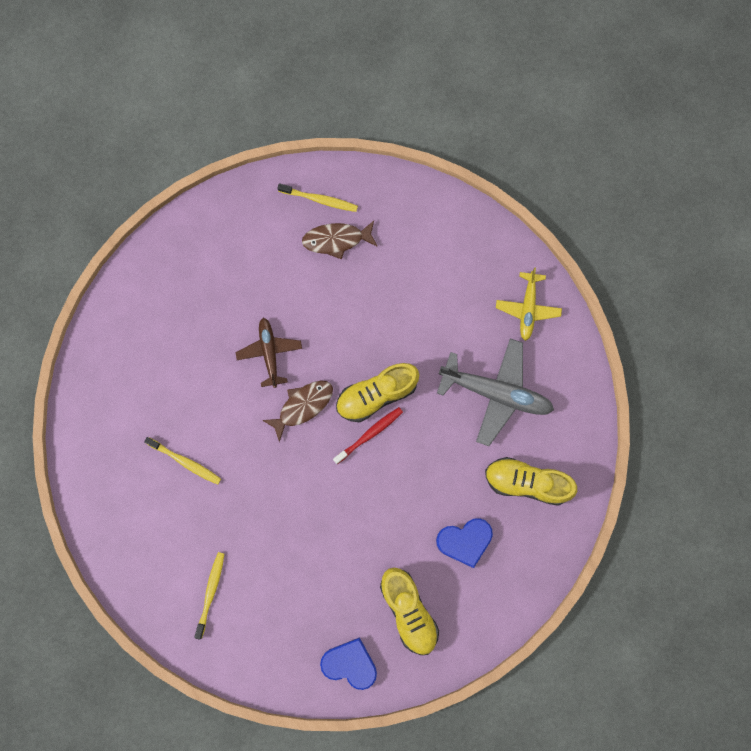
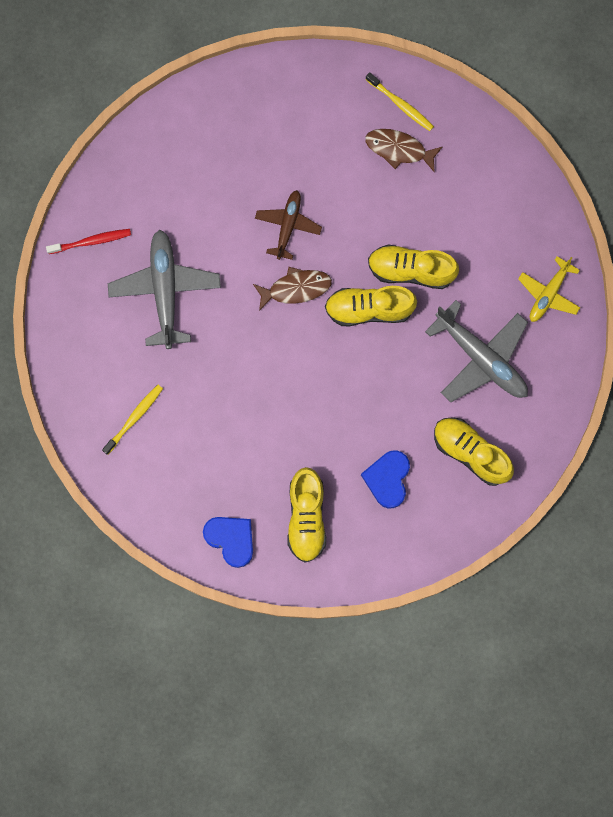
camera: 25 degrees right, 0 degrees up
(185, 462) = (165, 290): yellow toothbrush -> grey plane
(369, 434) = (345, 342): red toothbrush -> red toothbrush (91, 241)
(397, 343) = (411, 270): none -> yellow shoe
(465, 541) = (387, 479): blue heart -> blue heart turned 90 degrees clockwise

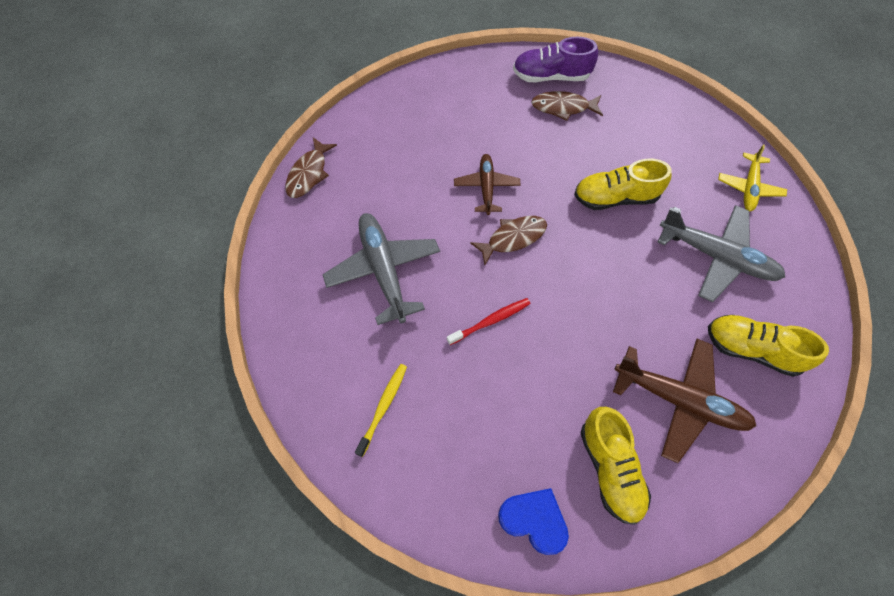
camera: 15 degrees left, 15 degrees down
(91, 241) = (298, 244): red toothbrush -> red toothbrush (490, 321)
(116, 164) = (309, 173): none -> brown fish
(369, 309) = (590, 239): yellow shoe -> none
(387, 479) = (680, 400): blue heart -> brown plane
(401, 104) = (551, 76): yellow toothbrush -> purple shoe

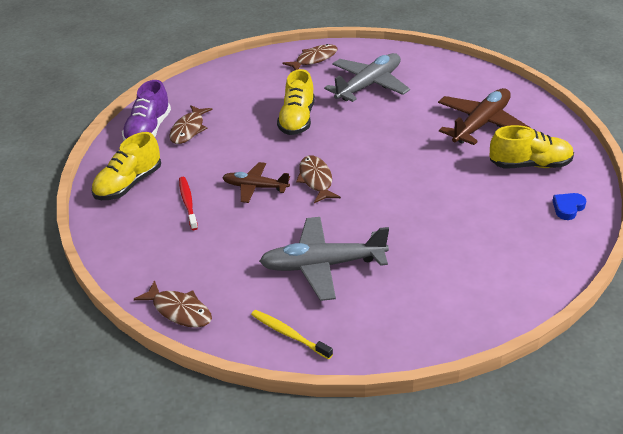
camera: 75 degrees left, 25 degrees down
(383, 407) = (464, 281): yellow toothbrush -> yellow toothbrush (289, 334)
(490, 321) = (394, 205): red toothbrush -> red toothbrush (188, 203)
(534, 520) = (568, 208): blue heart -> blue heart, size x0.66
(749, 187) = (314, 59): yellow plane -> brown fish
(751, 349) = (447, 87): yellow shoe -> yellow shoe (128, 184)

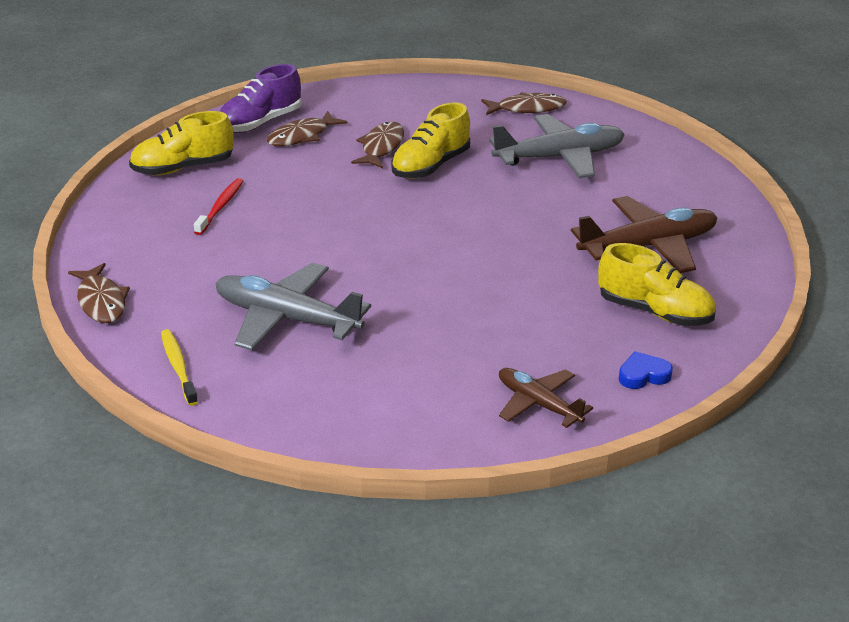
camera: 30 degrees right, 5 degrees down
(255, 187) = (305, 217): brown plane -> brown plane (538, 404)
(316, 180) = (379, 234): brown fish -> brown fish (381, 147)

